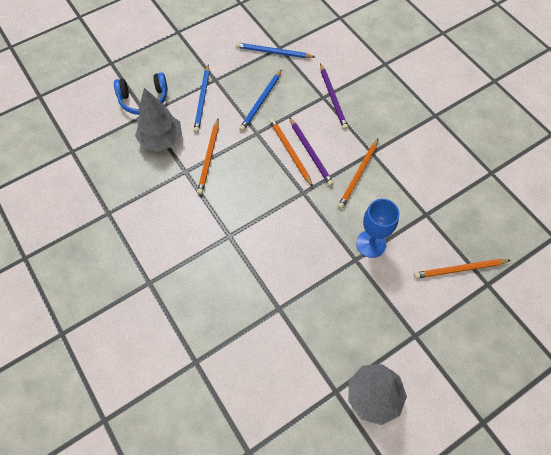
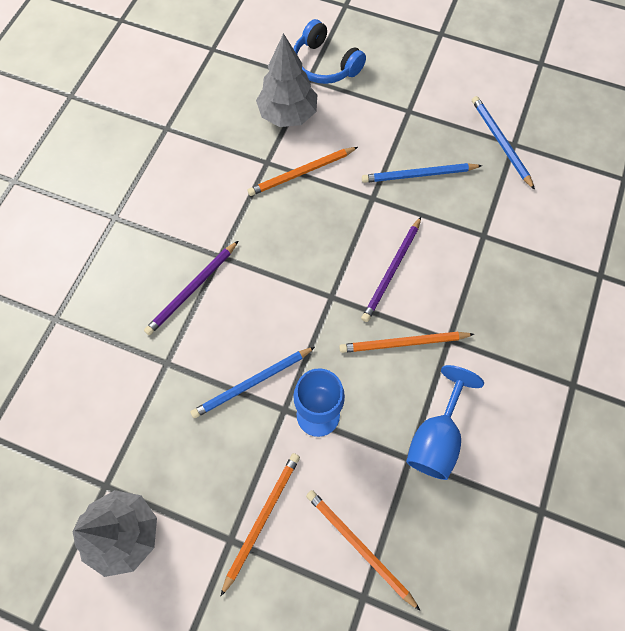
camera: 55 degrees right, 5 degrees up
(202, 100) = (370, 117): blue pencil -> blue pencil (252, 383)
(290, 152) = (375, 248): orange pencil -> orange pencil (262, 519)
(333, 98) = (491, 247): purple pencil -> purple pencil (192, 289)
(423, 194) = (435, 438): none -> blue goblet

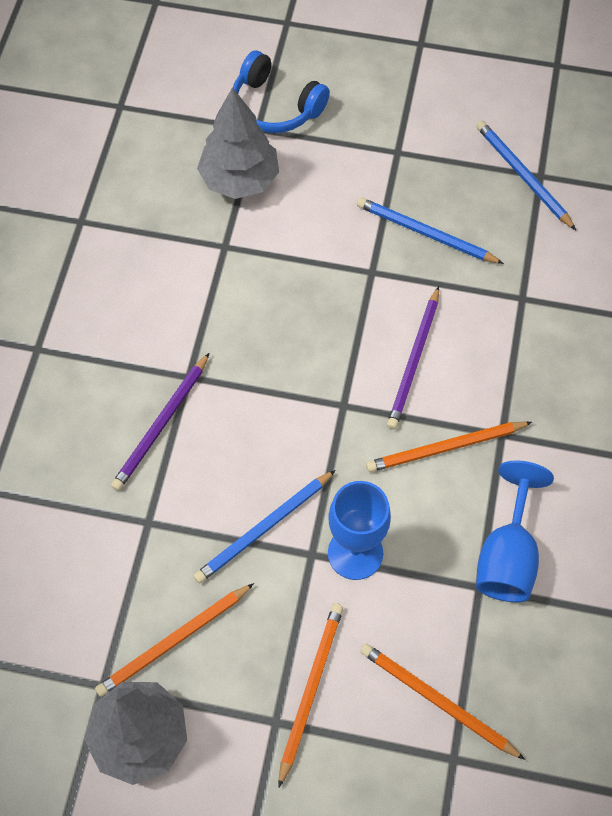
camera: 10 degrees left, 5 degrees down
(301, 173) = (273, 253): orange pencil -> orange pencil (173, 641)
(418, 175) = (425, 233): blue pencil -> blue pencil turned 45 degrees clockwise

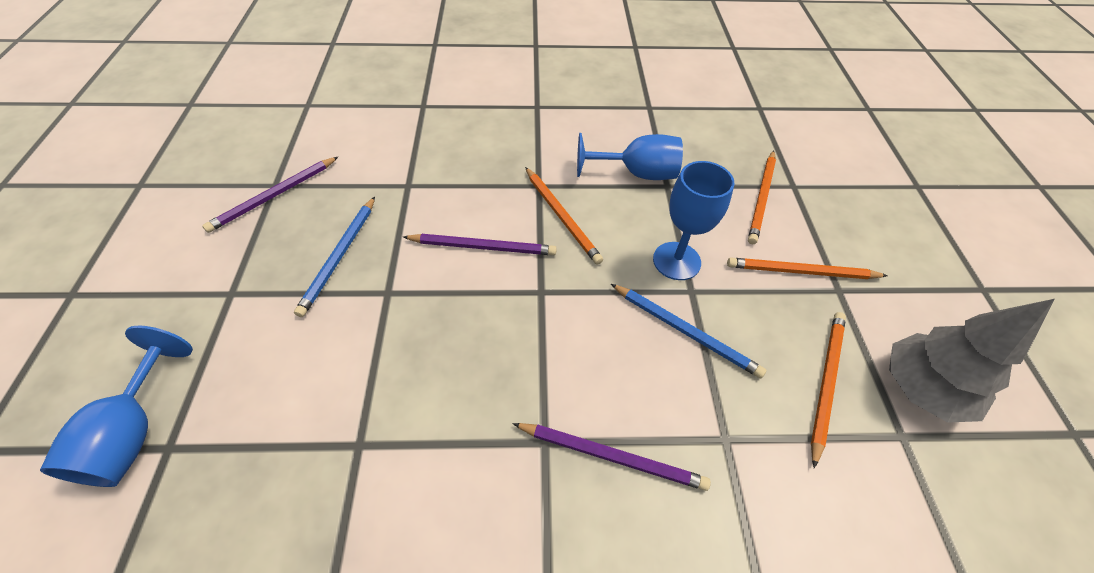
camera: 105 degrees left, 10 degrees down
(173, 641) = (825, 382): orange pencil -> orange pencil turned 105 degrees counterclockwise
(239, 180) = (253, 451): grey tree -> none
(275, 107) = (133, 433): blue headphones -> blue goblet
(523, 176) = (274, 196): blue pencil -> purple pencil

